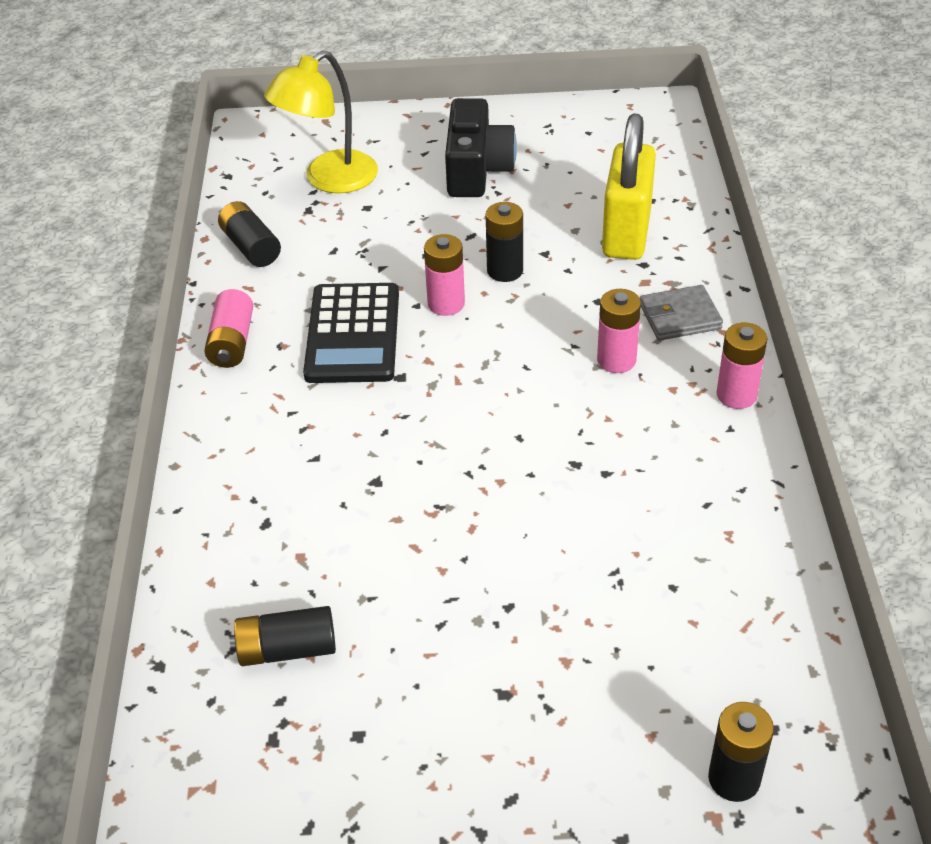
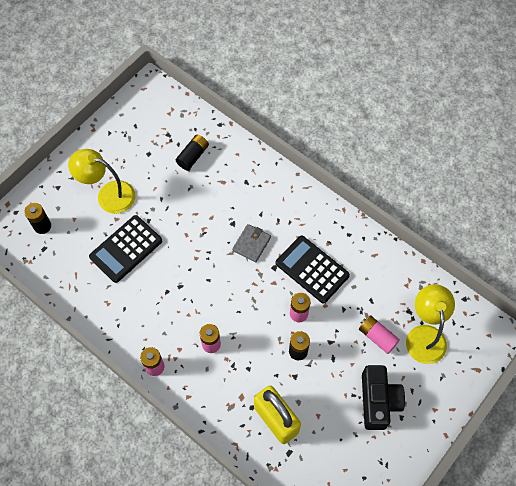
camera: 130 degrees right, 20 degrees up
(232, 342) = (345, 228): pink battery -> pink battery (377, 337)
(251, 247) = (401, 273): black battery -> none
(476, 169) = (378, 401): black camera -> black camera turned 135 degrees counterclockwise
(531, 721) = (108, 195): none -> yellow lamp
(604, 591) = (126, 249): none -> black calculator
(680, 317) = (210, 389): grey wallet -> grey wallet (251, 244)

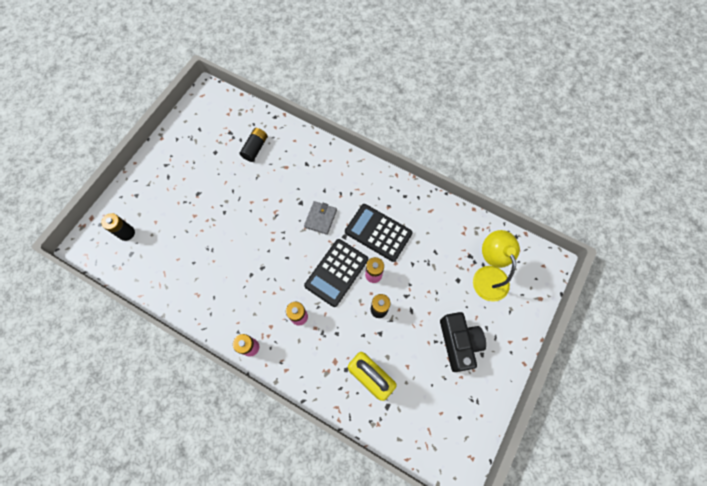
camera: 10 degrees left, 5 degrees up
(108, 195) = (184, 195): yellow lamp -> none
(126, 249) = (207, 241): black calculator -> black calculator (336, 272)
(377, 337) = (447, 284): pink battery -> none

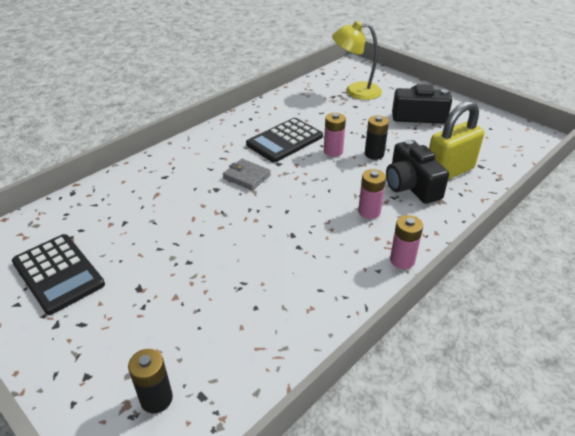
camera: 75 degrees left, 30 degrees down
(255, 148) = (107, 217): black battery -> none
(336, 272) = (321, 175): black calculator -> black calculator (58, 273)
(340, 346) = (411, 186): none -> black camera

